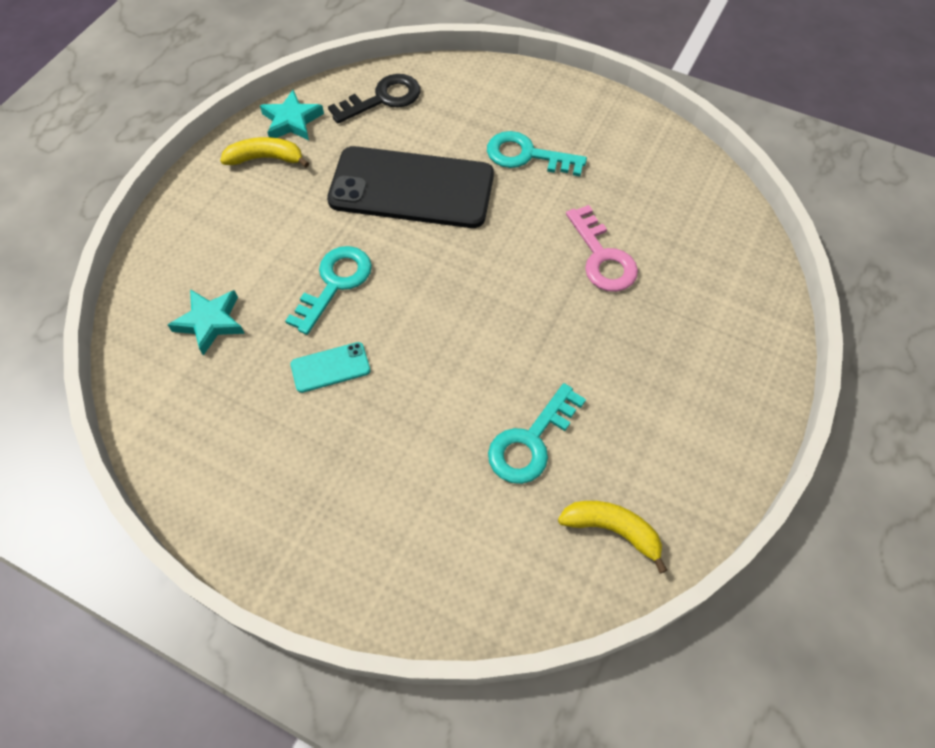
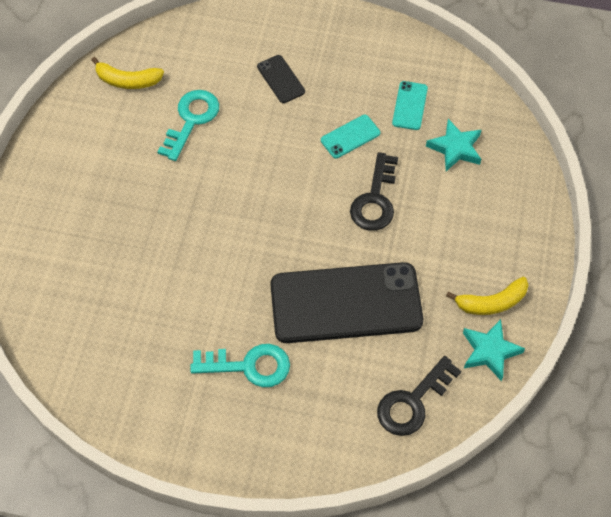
camera: 165 degrees right, 0 degrees up
(235, 392) = (410, 106): none -> turquoise phone
(335, 283) = (375, 200): turquoise key -> black key
(390, 476) = (281, 79): none -> black phone
(602, 257) = (161, 274): pink key -> none

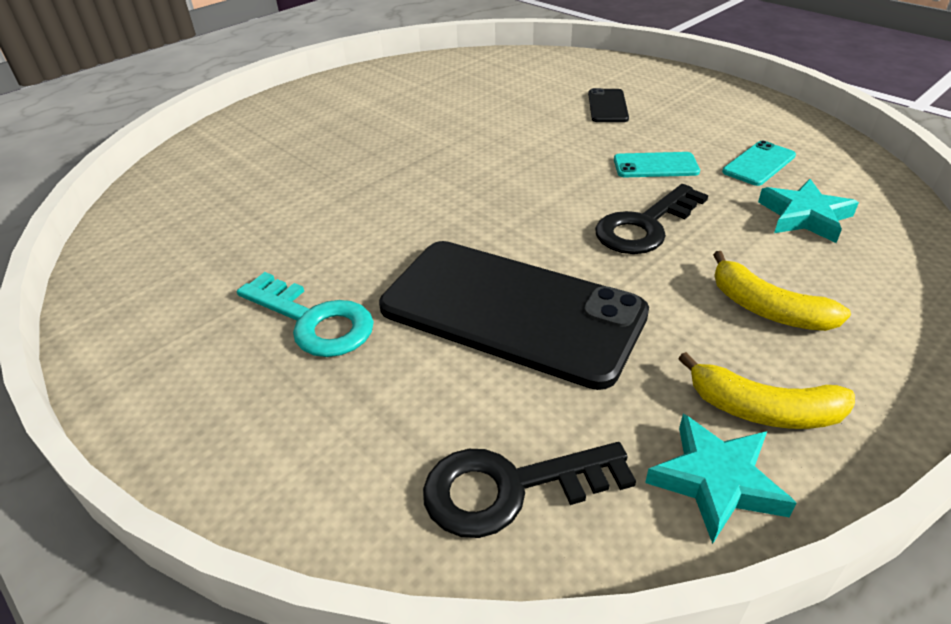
camera: 35 degrees right, 20 degrees down
(127, 81) = (448, 71): yellow banana -> yellow banana (767, 308)
(191, 120) = (482, 107): turquoise key -> none

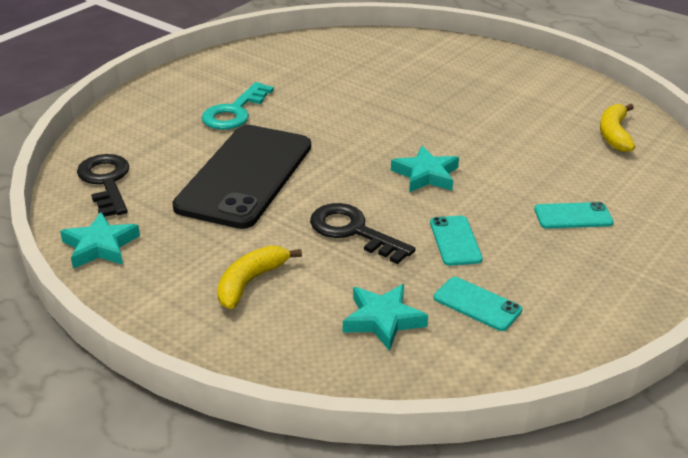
camera: 80 degrees right, 5 degrees down
(527, 172) = (426, 175): none -> turquoise star
(607, 106) = (573, 216): black phone -> turquoise phone
(763, 409) = (151, 269): yellow banana -> yellow banana (614, 134)

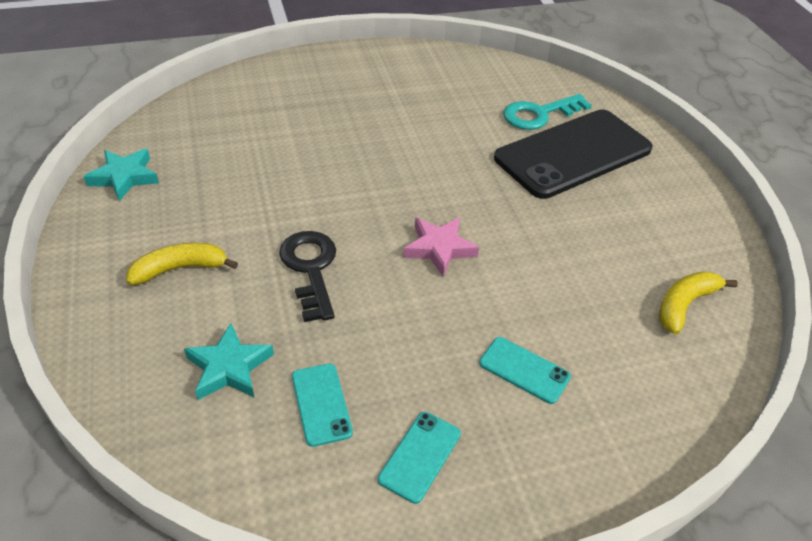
camera: 35 degrees right, 10 degrees up
(106, 182) = (193, 124): black key -> none
(234, 112) = (357, 107): turquoise key -> turquoise key (539, 114)
(245, 176) = (293, 170): black phone -> black phone (573, 154)
(426, 175) = (439, 248): turquoise star -> pink star
(455, 241) = (382, 329): turquoise phone -> turquoise phone (420, 456)

